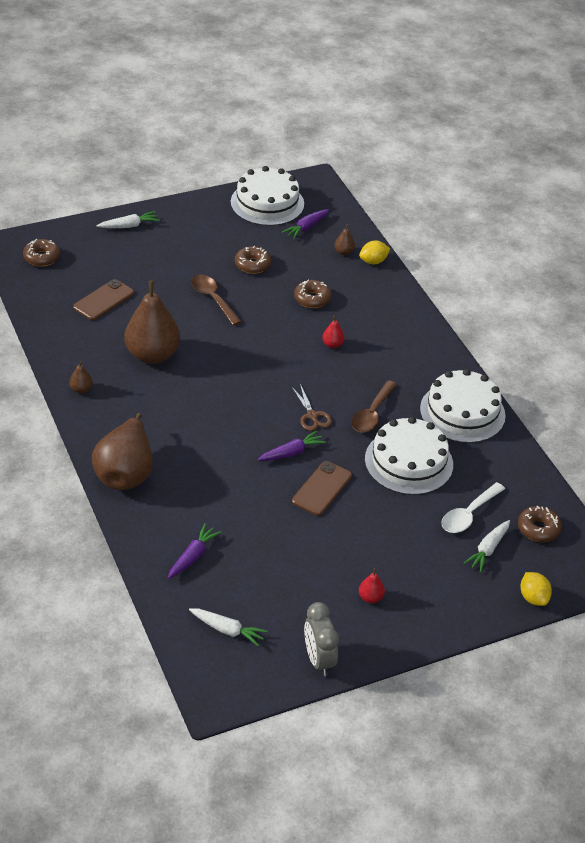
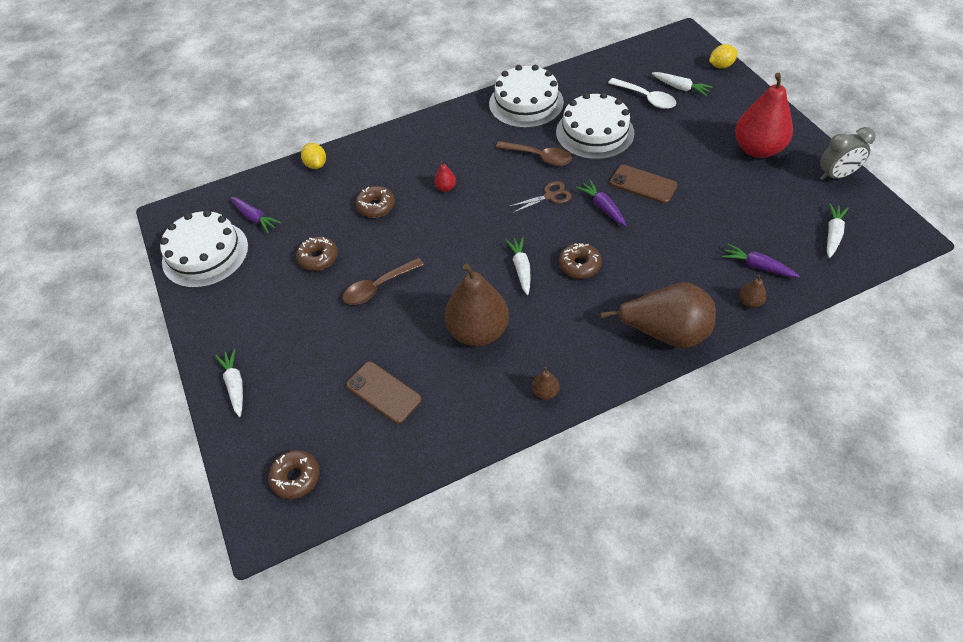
camera: 85 degrees left, 10 degrees up
(219, 387) = (521, 268): none -> white carrot
(344, 252) = (300, 187): brown pear -> brown pear (750, 302)
(370, 597) = (757, 149): red pear -> red pear, size x2.46
(538, 529) = (649, 63): brown donut -> brown donut (579, 265)

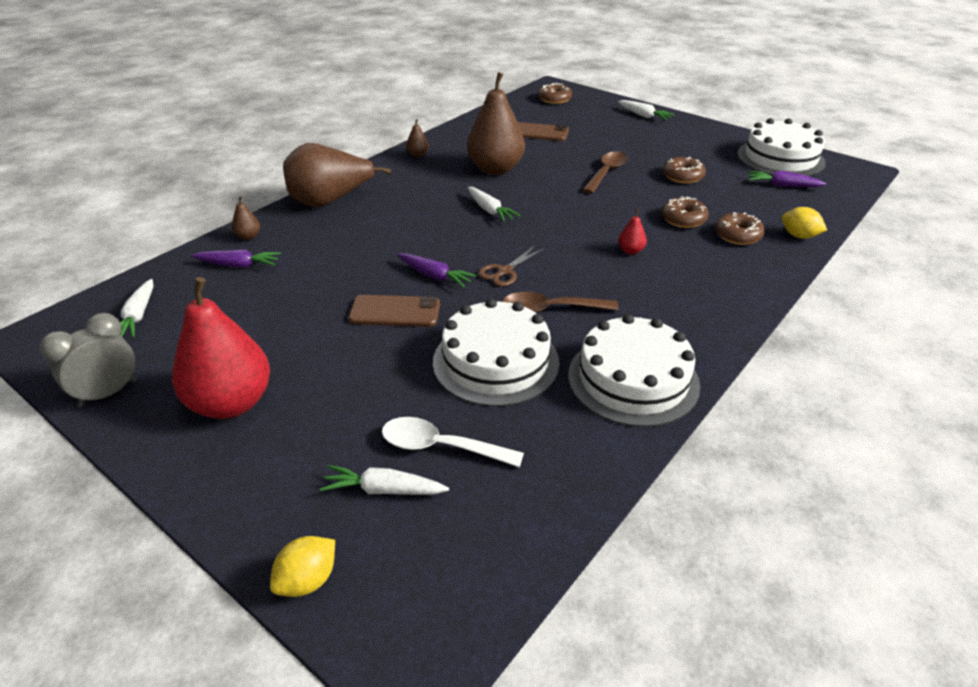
camera: 150 degrees right, 15 degrees down
(579, 265) = (433, 224): brown donut -> brown donut (737, 235)

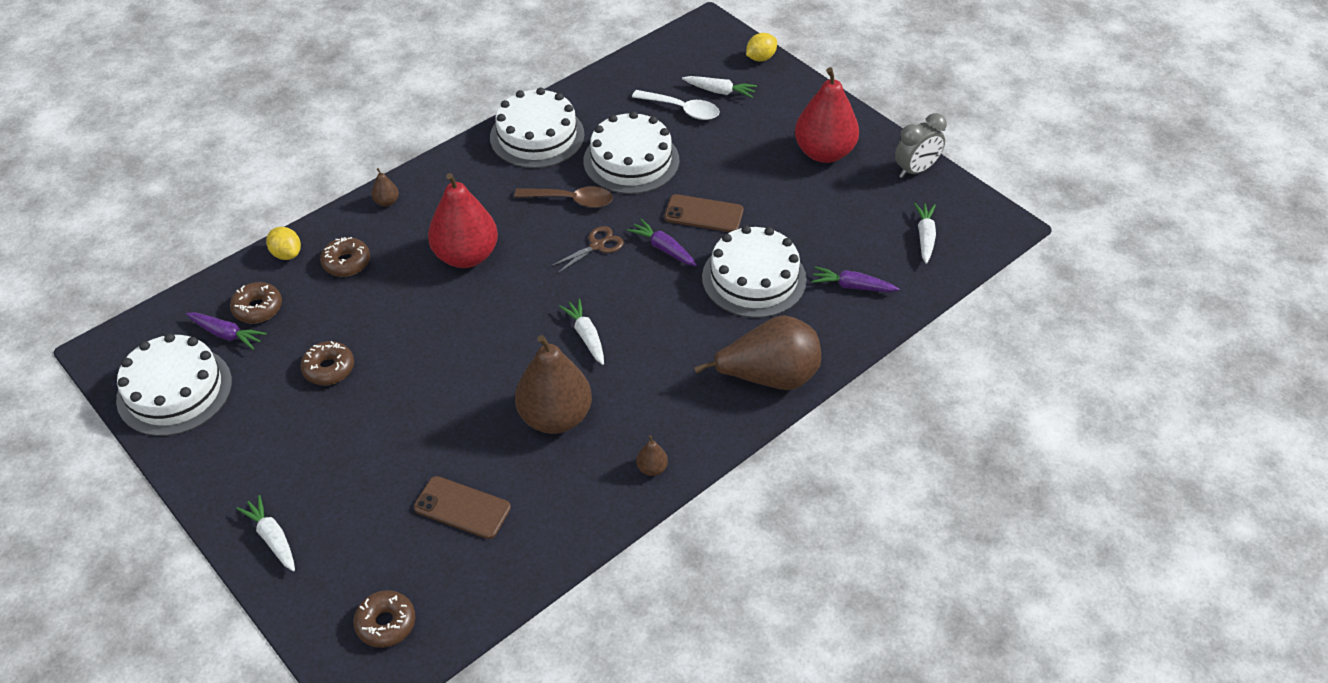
camera: 170 degrees left, 10 degrees up
(248, 237) = (853, 327): brown pear -> brown pear (387, 202)
(339, 262) = (754, 278): none -> white cake
(607, 173) = (417, 389): brown spoon -> none
(630, 251) = (466, 256): red pear -> red pear, size x2.46
(683, 219) = (383, 293): brown donut -> brown donut (258, 308)

